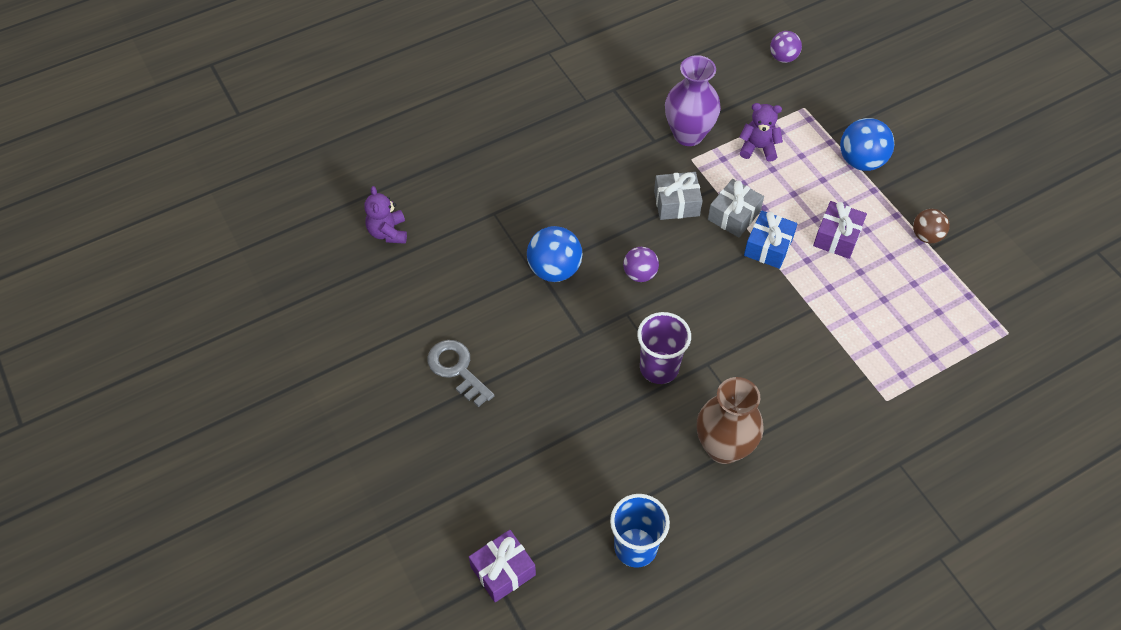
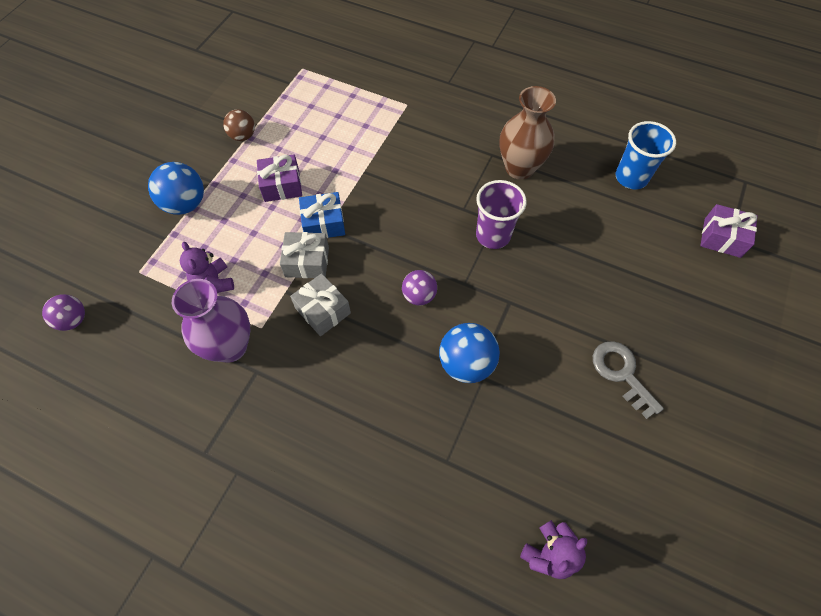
camera: 125 degrees left, 5 degrees up
(457, 369) = (621, 373): grey key -> grey key turned 135 degrees clockwise

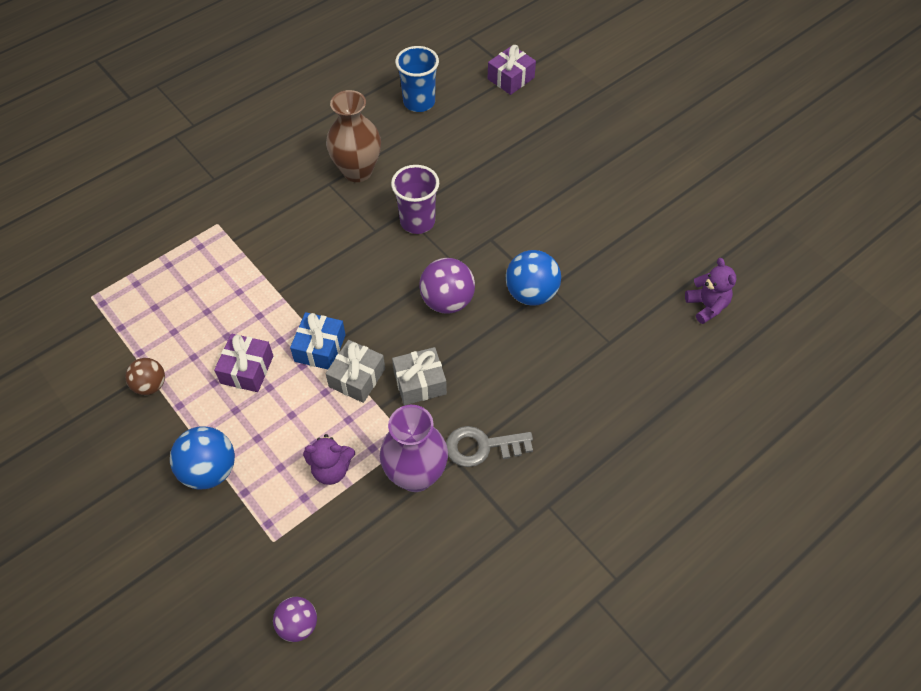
camera: 65 degrees left, 5 degrees down
(419, 296) = (447, 301): purple ball -> purple ball, size x1.56
(621, 373) = (591, 197): grey key -> grey key (482, 447)

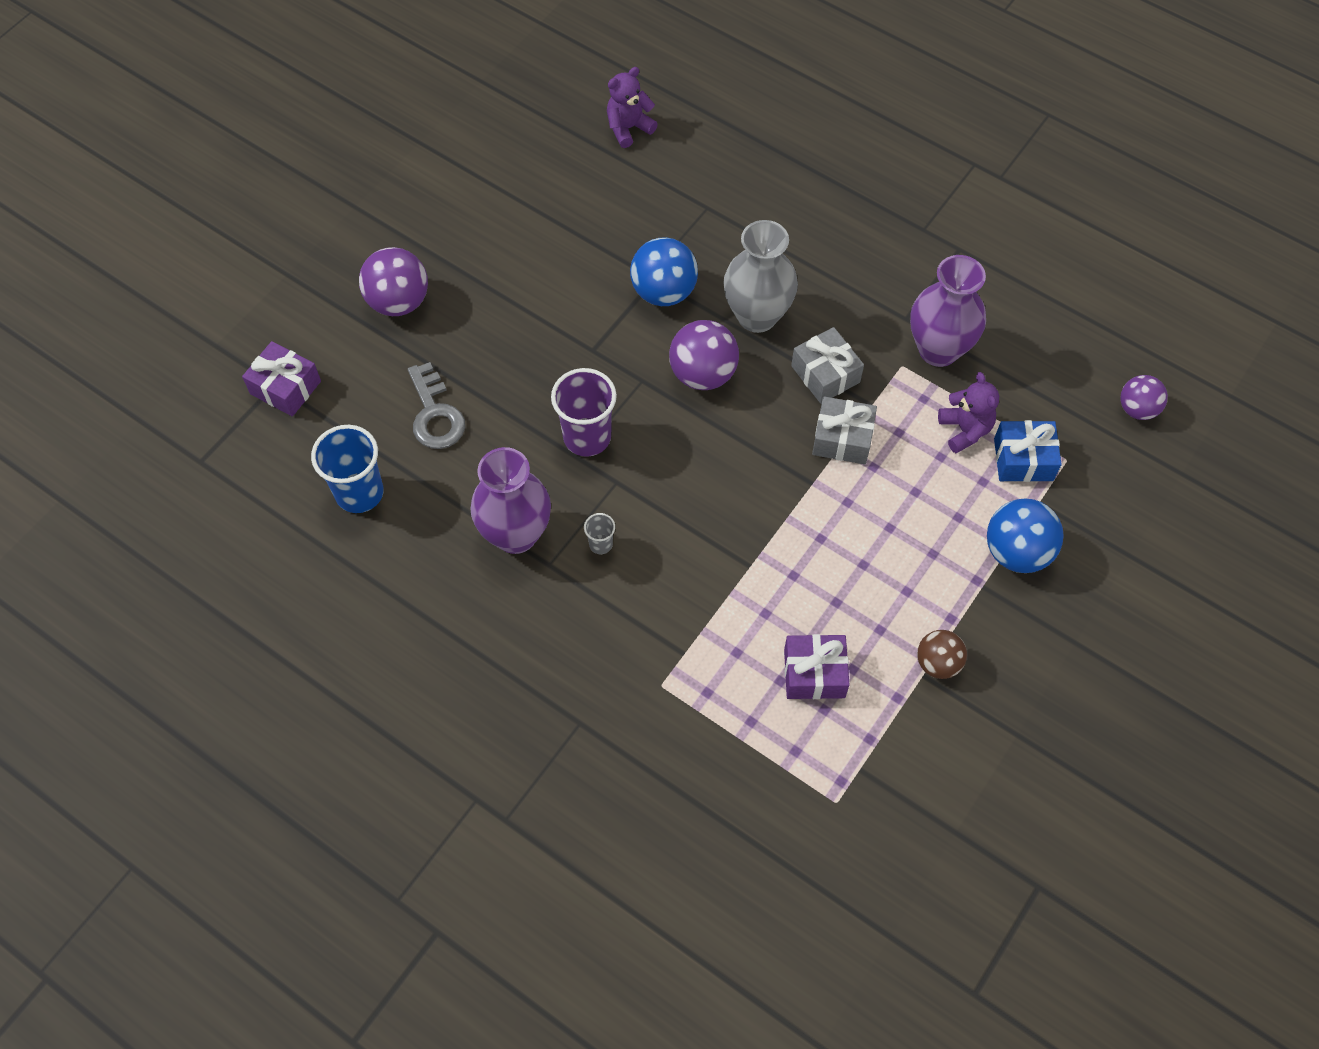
camera: 105 degrees left, 5 degrees up
(247, 369) = (875, 560): purple gift -> purple gift (814, 673)
(320, 348) = (816, 490): blue gift -> blue gift (1023, 459)
(331, 213) = (600, 544): none -> grey cup
(357, 171) = (516, 534): brown vase -> purple vase
(482, 447) = (881, 298): grey key -> grey key (435, 414)
(490, 350) = (757, 316): none -> grey vase
(564, 140) = (398, 301): none -> purple ball

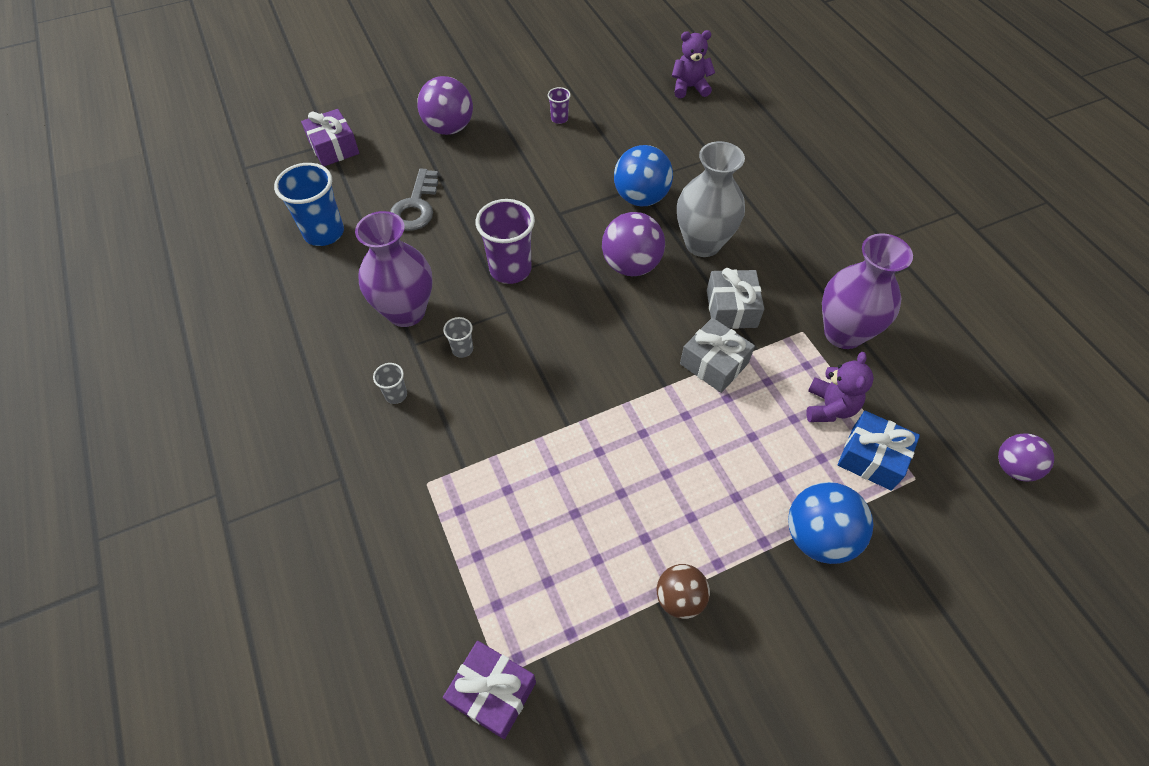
camera: 30 degrees right, 5 degrees down
(513, 233) = (559, 119): none -> purple cup
(571, 621) = (396, 395): none -> grey cup
(814, 673) = (560, 544): purple gift -> purple gift (492, 693)

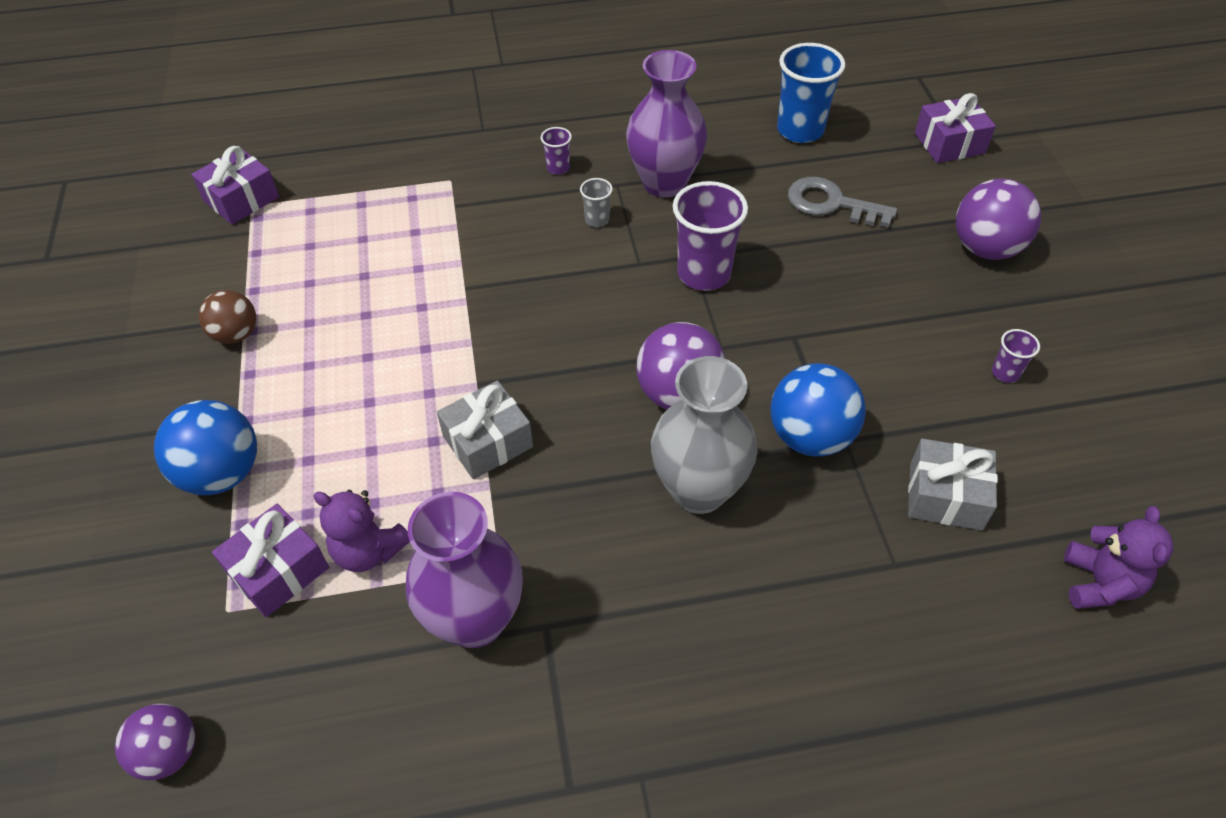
camera: 105 degrees right, 5 degrees down
(396, 395) = (558, 168): grey cup -> purple cup
(731, 308) = (568, 489): grey gift -> grey gift (945, 496)
(871, 458) = (278, 570): blue gift -> purple gift

